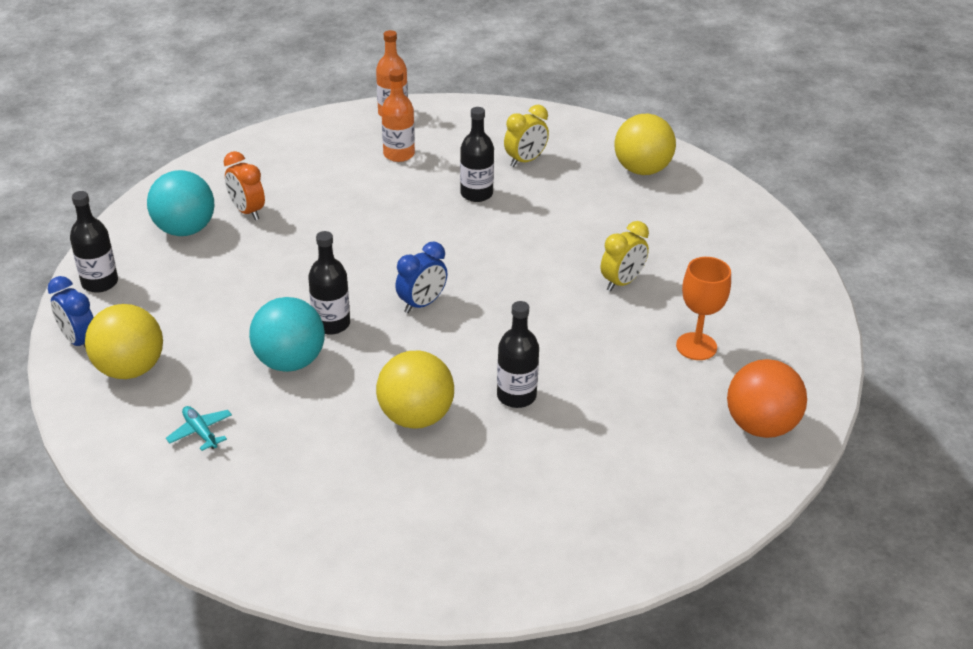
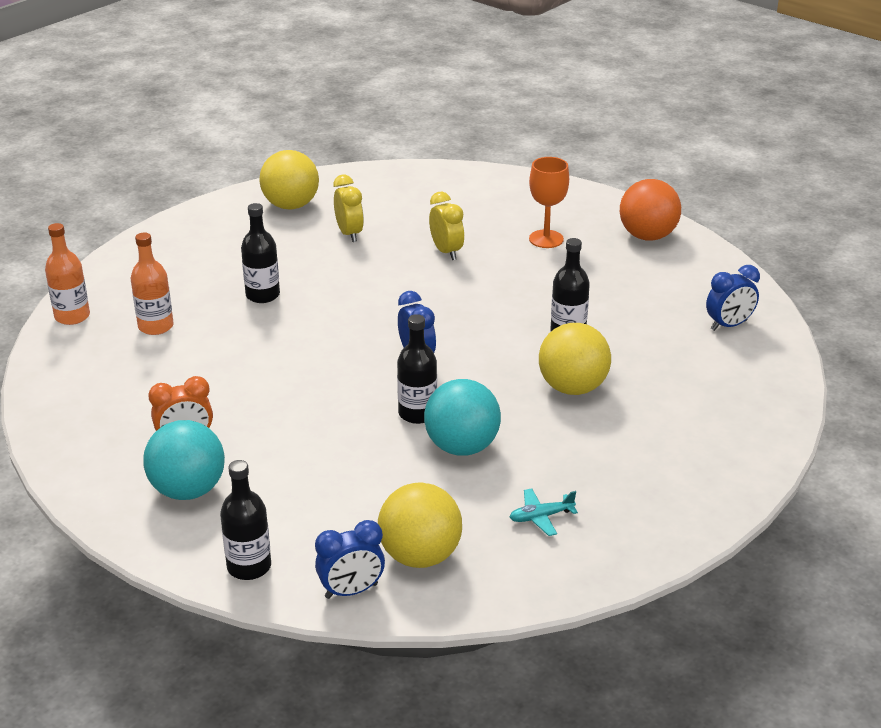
camera: 70 degrees left, 5 degrees down
(525, 161) = (228, 258): yellow clock -> yellow clock (349, 234)
(601, 525) = (728, 325): none -> blue clock

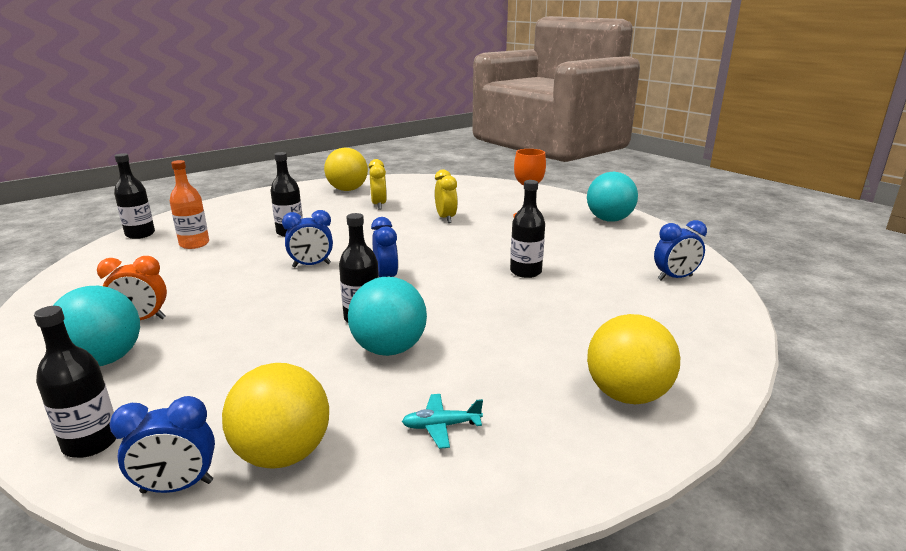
camera: 10 degrees right, 10 degrees down
(72, 316) = (140, 234): orange bottle -> black bottle
(321, 346) = (311, 265): none -> blue clock
(572, 388) = (517, 311): yellow ball -> yellow ball (627, 395)
(647, 236) = (609, 220): orange ball -> turquoise ball

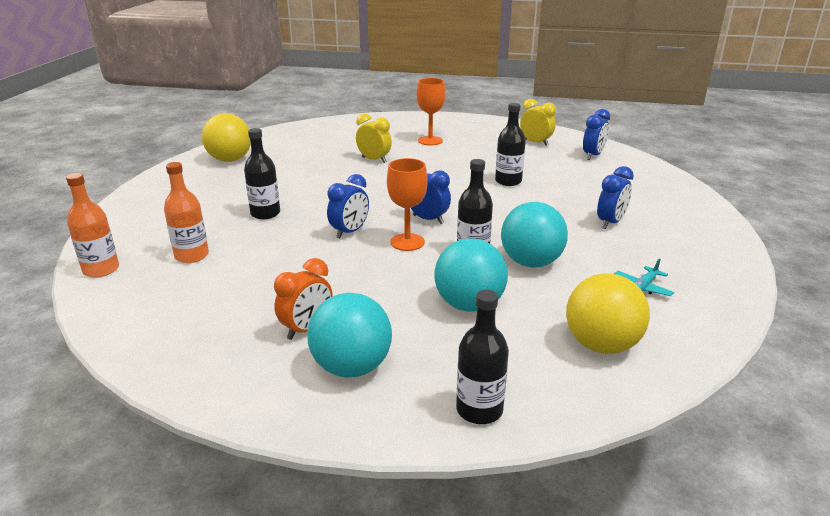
camera: 40 degrees left, 5 degrees up
(140, 234) = (101, 269): black bottle -> orange bottle
(177, 487) = (587, 393): blue clock -> blue clock (610, 223)
(332, 289) = (407, 242): none -> orange goblet
(379, 205) = (293, 165): yellow clock -> yellow clock (535, 143)
(609, 220) = (488, 127): turquoise ball -> turquoise ball (469, 305)
(627, 395) = (686, 230): yellow ball -> none

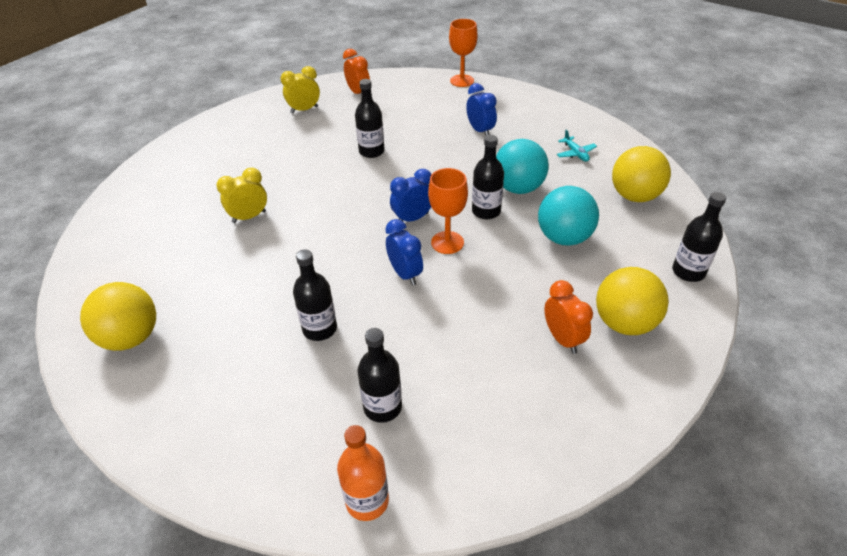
camera: 65 degrees left, 15 degrees up
(192, 256) = (382, 407): orange bottle -> black bottle
(352, 367) = (624, 323): turquoise ball -> yellow ball
(430, 141) = (236, 166): orange goblet -> orange goblet (462, 81)
(593, 156) = (358, 93): blue clock -> orange clock

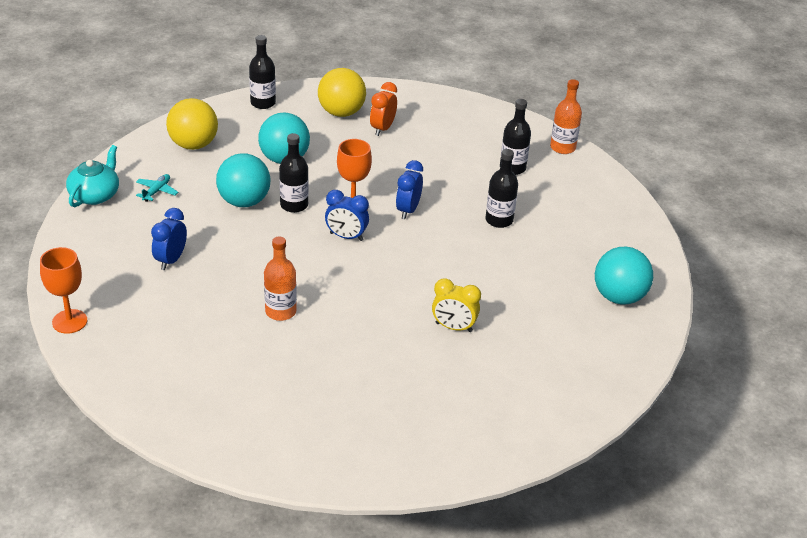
camera: 135 degrees left, 5 degrees down
(131, 337) = (619, 297): yellow ball -> turquoise ball
(304, 110) = (256, 412): yellow clock -> none
(358, 93) = (176, 390): orange clock -> none
(371, 151) = (280, 311): black bottle -> orange bottle
(596, 127) = (95, 195): none -> turquoise teapot

